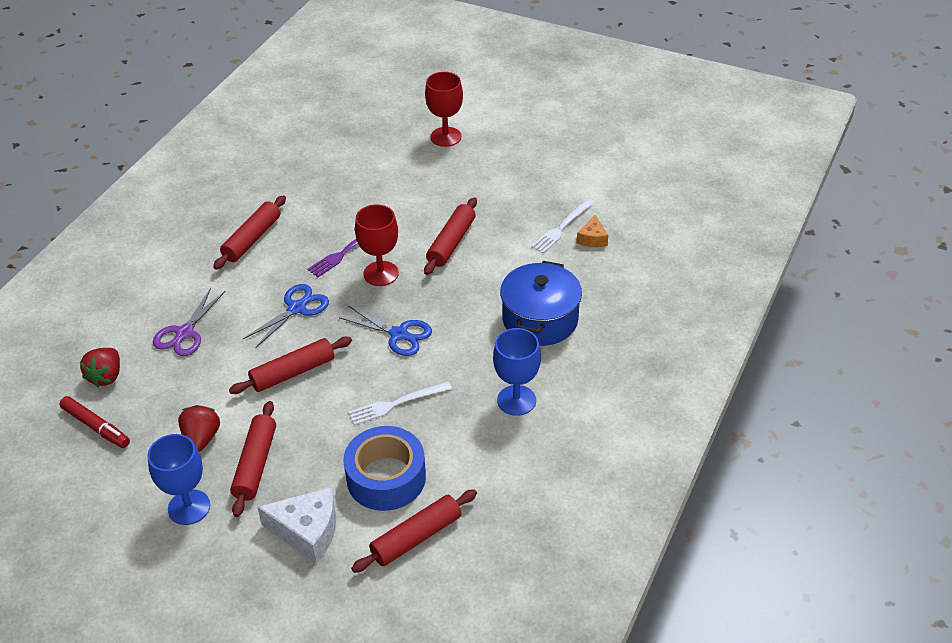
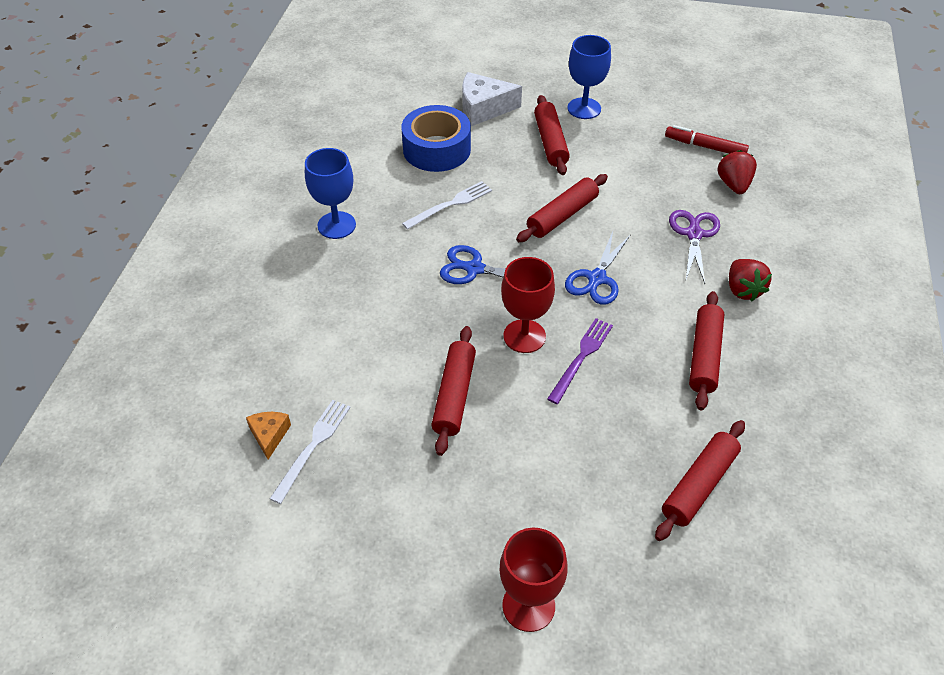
camera: 165 degrees right, 5 degrees up
(201, 438) = (608, 152): red strawberry -> red strawberry (743, 290)
(416, 537) = (398, 117): red rolling pin -> red rolling pin (699, 485)
(540, 320) = (324, 310): blue pot -> none

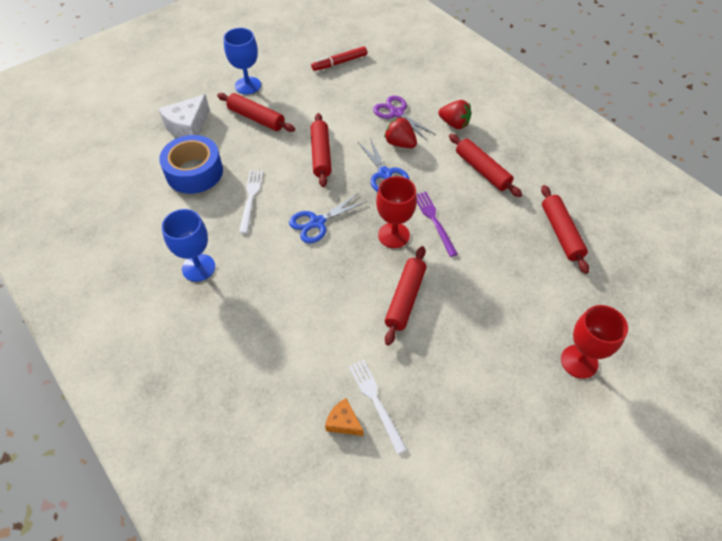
camera: 50 degrees left, 5 degrees up
(454, 395) = (405, 299): red rolling pin -> red rolling pin turned 60 degrees clockwise
(733, 185) = (379, 73): red strawberry -> red strawberry (400, 143)

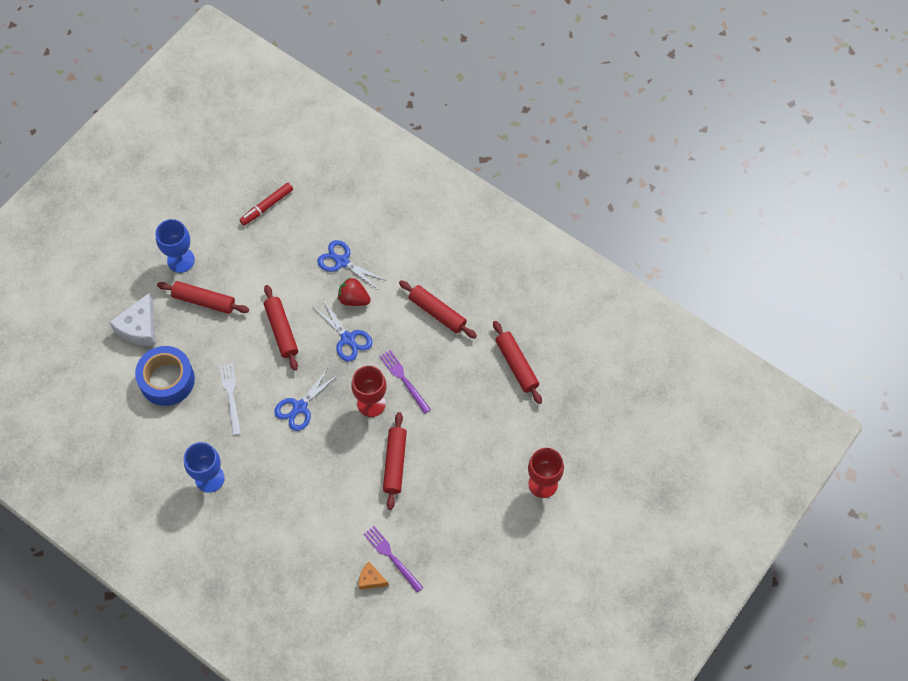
camera: 15 degrees left, 10 degrees up
(376, 401) = (392, 557): white fork -> purple fork
(396, 113) = (342, 262): purple scissors -> blue scissors
(454, 124) = (401, 262): red strawberry -> none

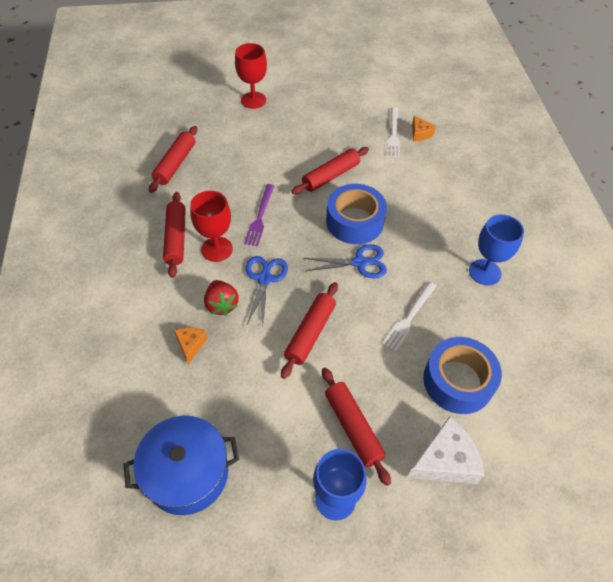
camera: 135 degrees left, 10 degrees down
(267, 206) = (187, 473): red marker -> blue pot
(336, 438) = (354, 221): none -> blue tape
(342, 262) = (191, 345): blue scissors -> orange cheese
(371, 403) = (302, 221): red goblet -> red goblet (217, 249)
(392, 557) = (393, 134): purple fork -> white fork

